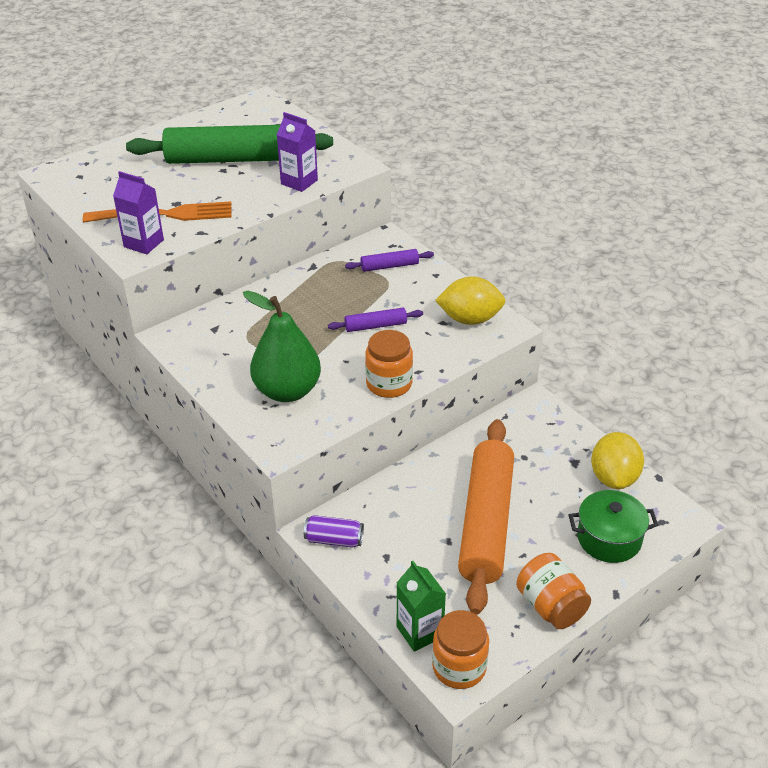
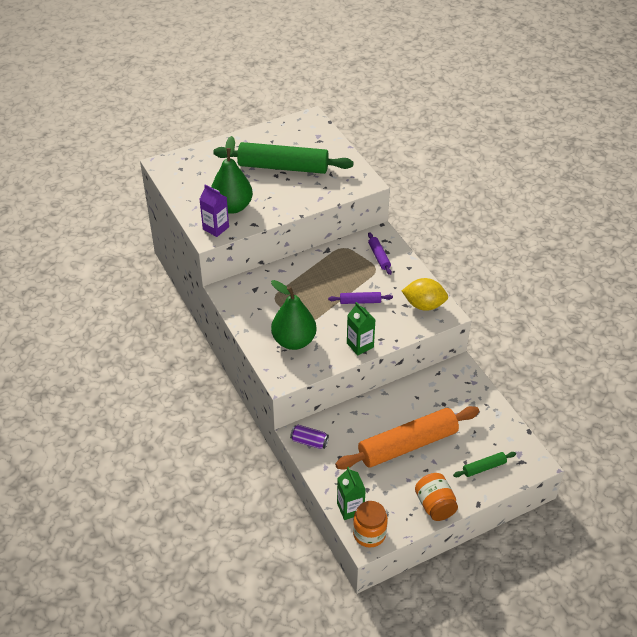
camera: 10 degrees right, 5 degrees up
(164, 214) = (232, 207): orange fork -> green pear
(299, 182) = (325, 192): purple carton -> none
(389, 266) = (379, 257): purple rolling pin -> purple rolling pin turned 75 degrees clockwise
(389, 384) = (360, 345): orange jar -> green carton
(486, 522) = (407, 445): orange rolling pin -> orange rolling pin turned 45 degrees clockwise
(609, 538) = (484, 467): green pot -> green rolling pin
(614, 477) = (499, 427): yellow lemon -> none

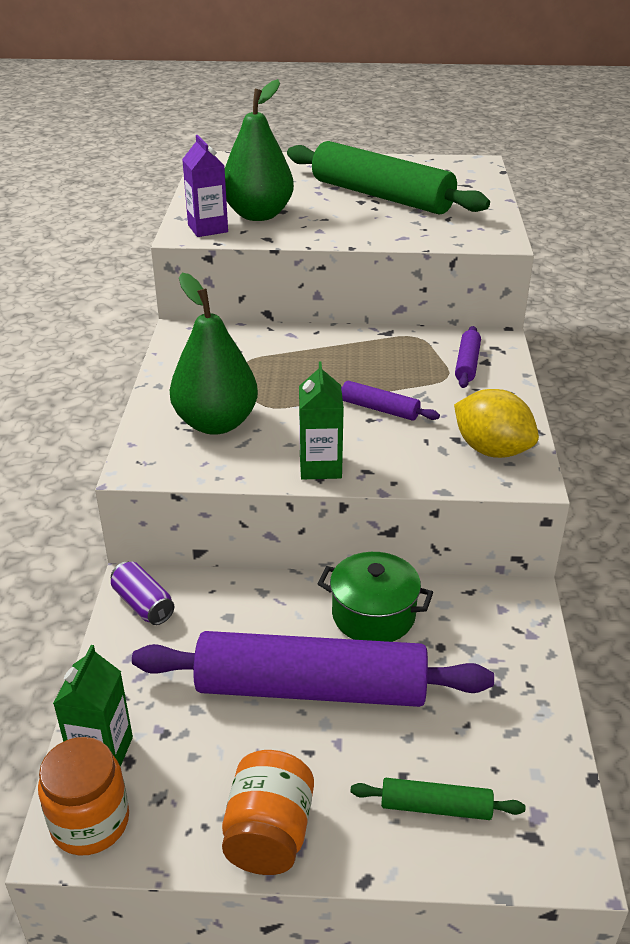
camera: 30 degrees right, 10 degrees down
(407, 445) = (311, 688): orange rolling pin -> purple rolling pin
(408, 402) = (373, 615): none -> green pot

